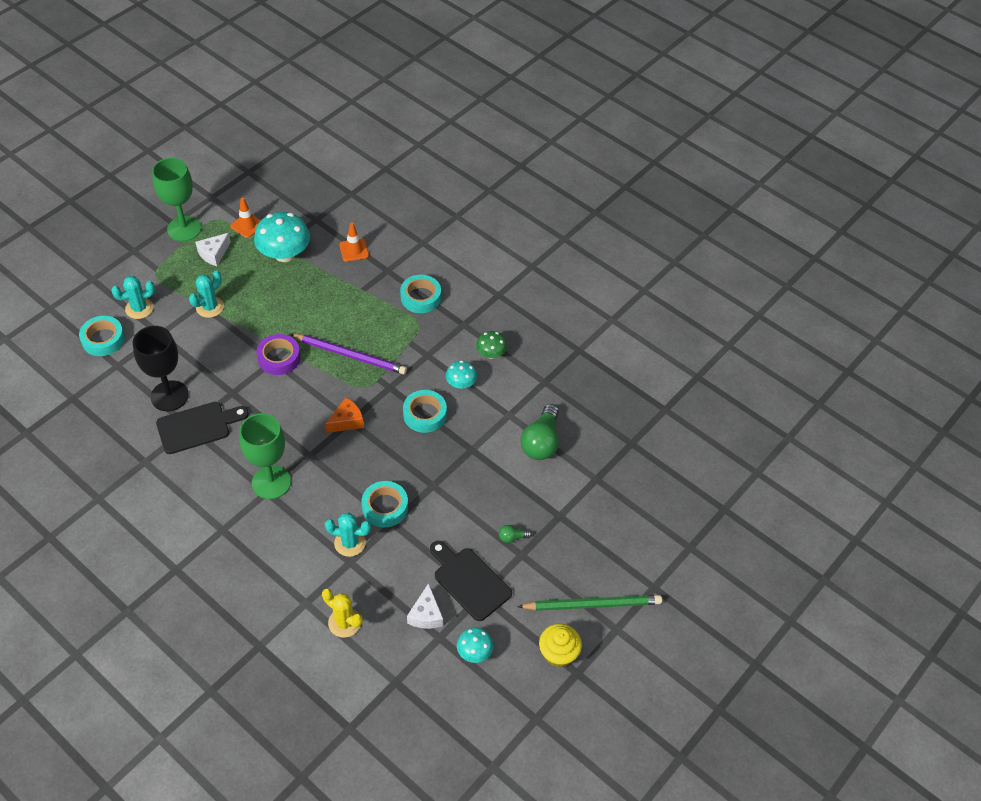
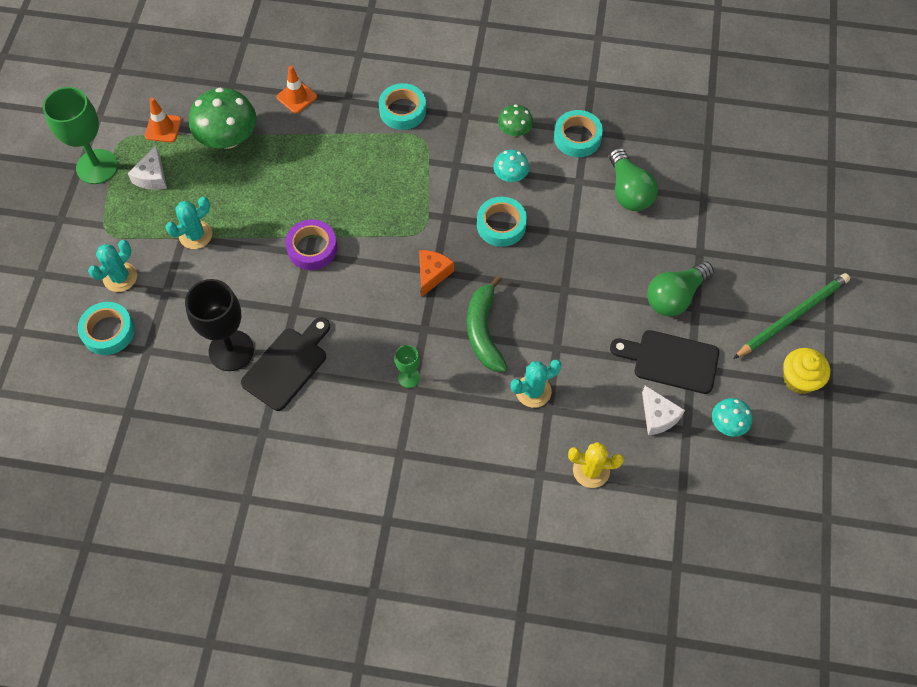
camera: 30 degrees left, 10 degrees up
(210, 307) = (195, 235): turquoise cactus -> turquoise cactus turned 45 degrees clockwise
(271, 482) = (409, 377): green goblet -> green goblet, size x0.49
(284, 254) = (228, 138): turquoise mushroom -> green mushroom
(349, 481) = (484, 331): none -> green banana
(350, 355) = (381, 206): purple pencil -> none
(385, 507) = (537, 337): turquoise tape -> turquoise tape (577, 137)
(512, 537) = (675, 296): green light bulb -> green light bulb, size x2.23

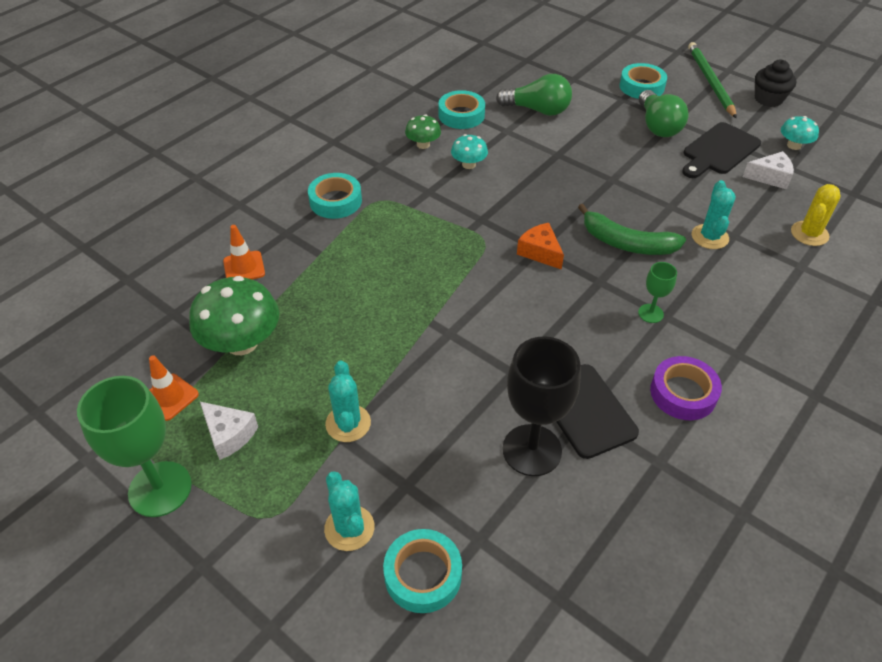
camera: 60 degrees left, 15 degrees down
(312, 248) = (445, 327): purple tape -> purple tape (683, 393)
(501, 225) = (517, 189): turquoise tape -> turquoise tape (641, 86)
(799, 379) = (768, 99): yellow cupcake -> black cupcake

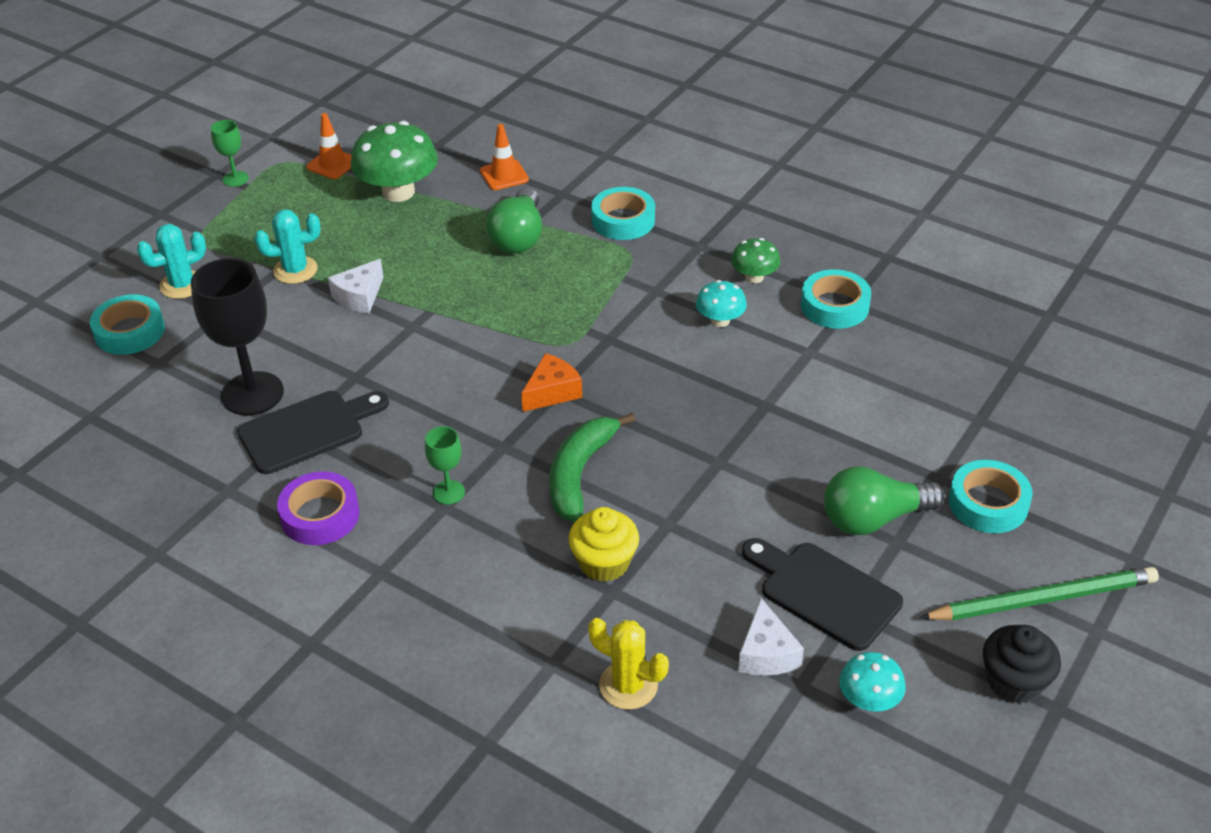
camera: 85 degrees right, 5 degrees down
(160, 489) = (235, 179): green goblet -> green goblet, size x0.49
(229, 435) = (288, 204): white cheese -> white cheese (359, 296)
(537, 110) = (873, 381): green light bulb -> green light bulb (518, 237)
(709, 237) = (604, 563): turquoise cactus -> yellow cupcake

